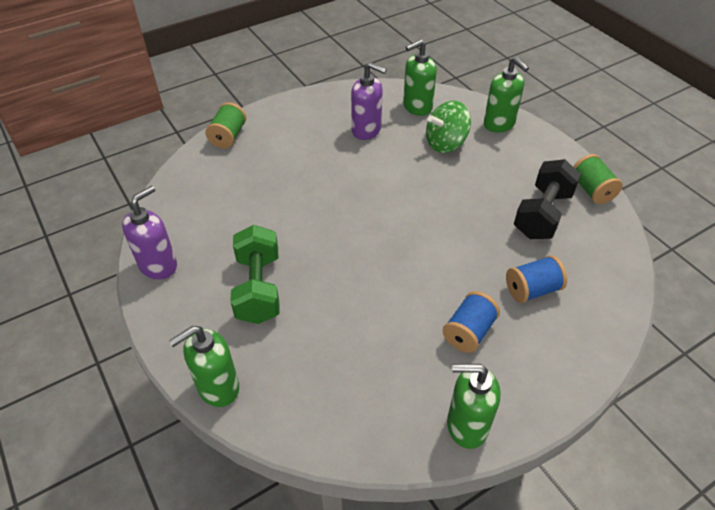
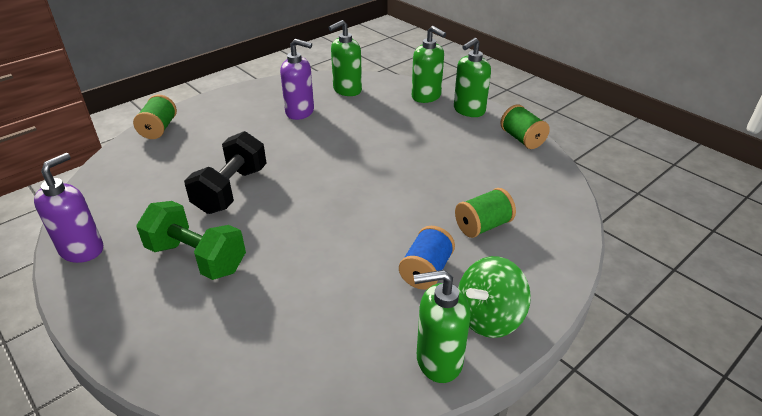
camera: 10 degrees left, 10 degrees down
(218, 387) = (153, 362): green soap dispenser -> green soap dispenser (469, 110)
(258, 288) = (197, 258): green dumbbell -> green dumbbell turned 45 degrees counterclockwise
(445, 143) = (378, 115): green spinning top -> green spinning top (489, 317)
(532, 290) = (483, 226): blue spool -> green spool
(542, 214) = (480, 162): black dumbbell -> black dumbbell (231, 190)

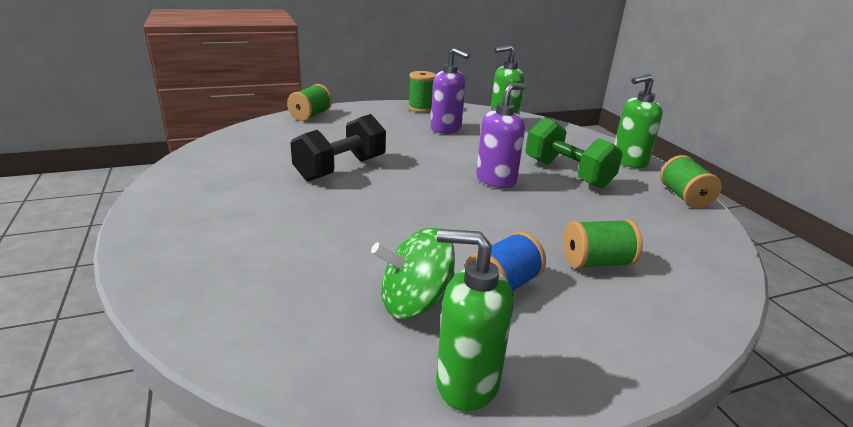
camera: 20 degrees right, 10 degrees down
(82, 249) = (179, 179): purple soap dispenser -> purple soap dispenser (496, 180)
(197, 258) = (269, 210): green dumbbell -> green dumbbell (567, 173)
(263, 90) = (421, 108): none -> green spool
(426, 96) = (585, 142): green soap dispenser -> none
(489, 317) = (559, 356): green spinning top -> green spinning top (415, 303)

